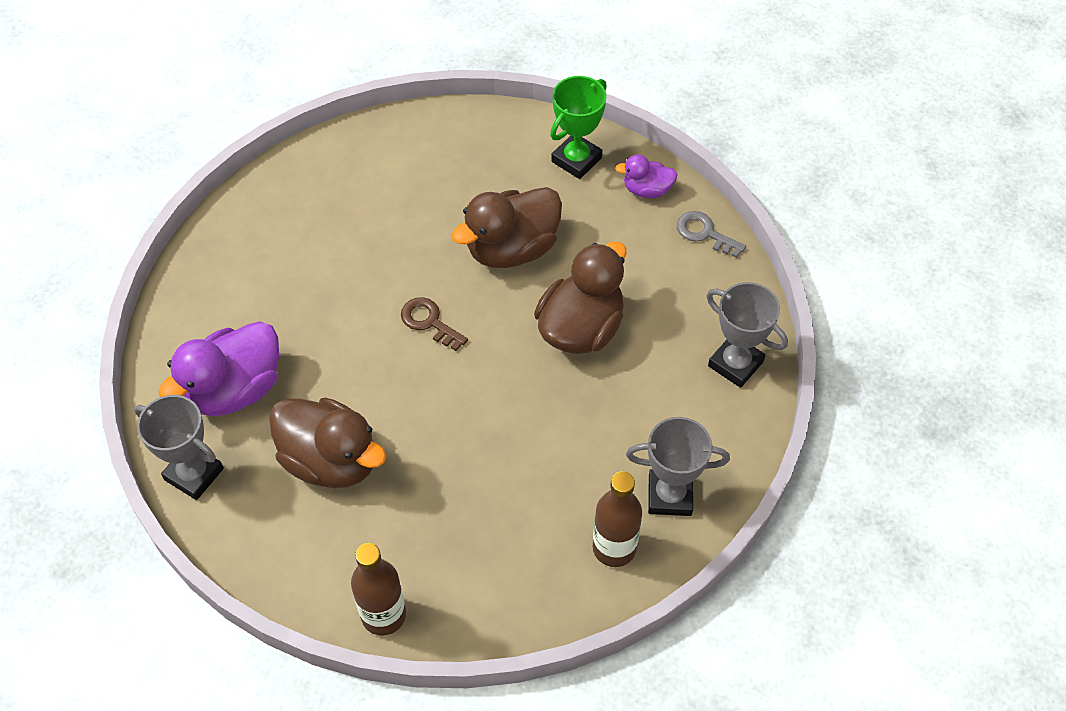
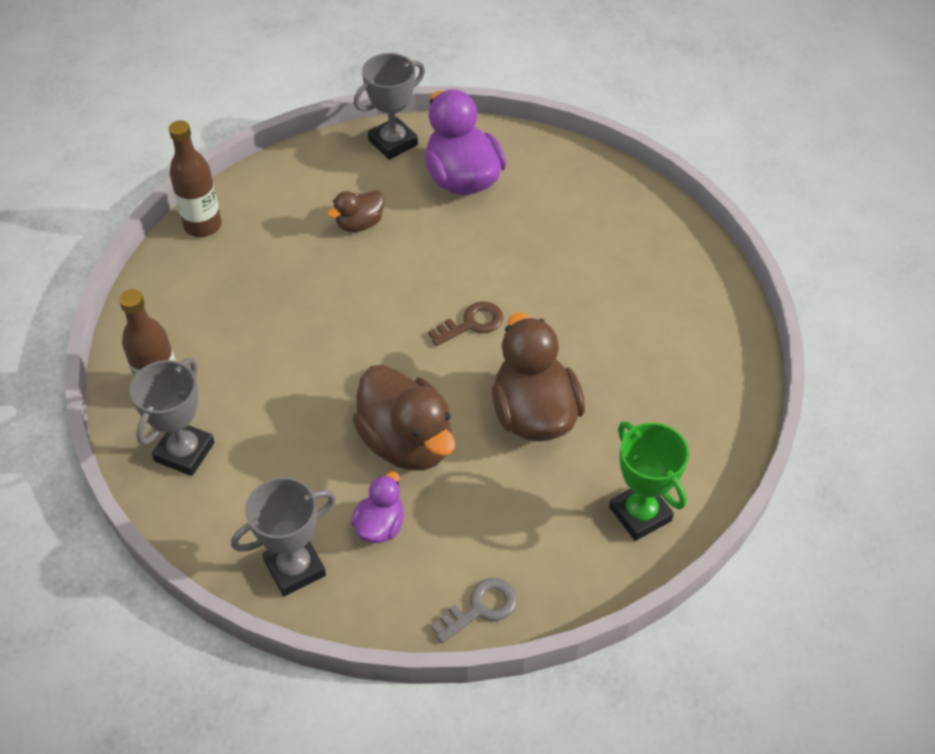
camera: 110 degrees right, 5 degrees down
(331, 460) = (359, 224): brown duck -> brown duck, size x0.52
(647, 190) = (568, 571): purple duck -> purple duck (380, 526)

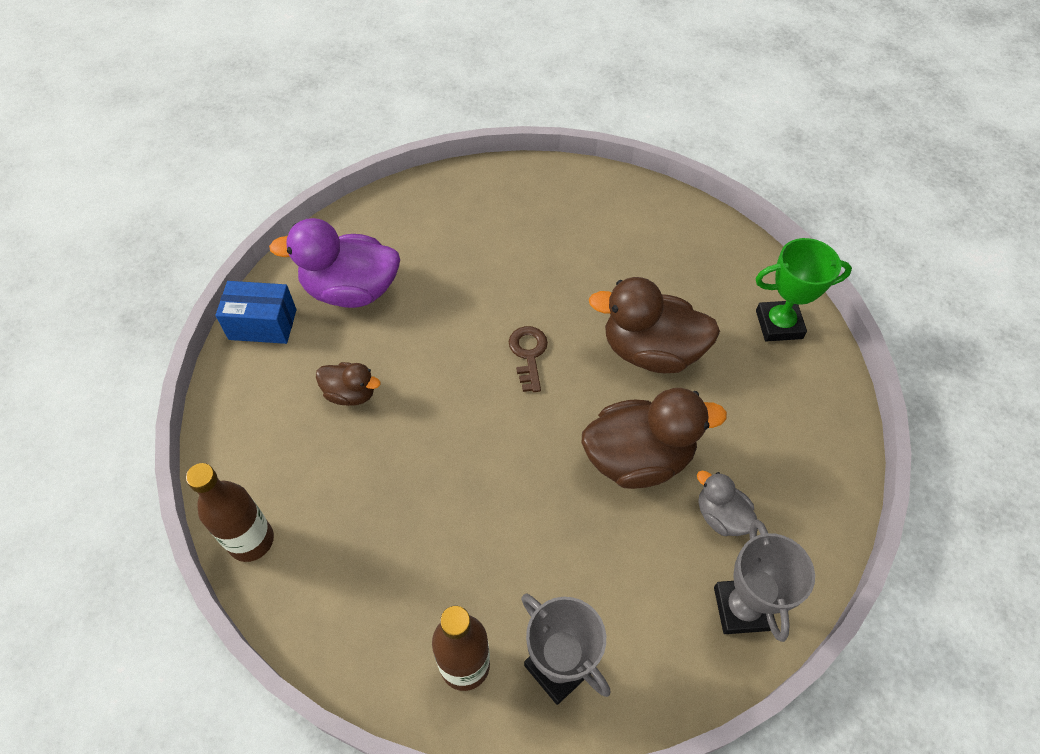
camera: 65 degrees left, 5 degrees up
(359, 224) = (350, 394): brown duck -> brown duck turned 60 degrees counterclockwise
(380, 526) = (721, 516): purple duck -> grey duck
(393, 143) = (262, 324): grey trophy -> blue box
(480, 608) = (832, 471): grey key -> none

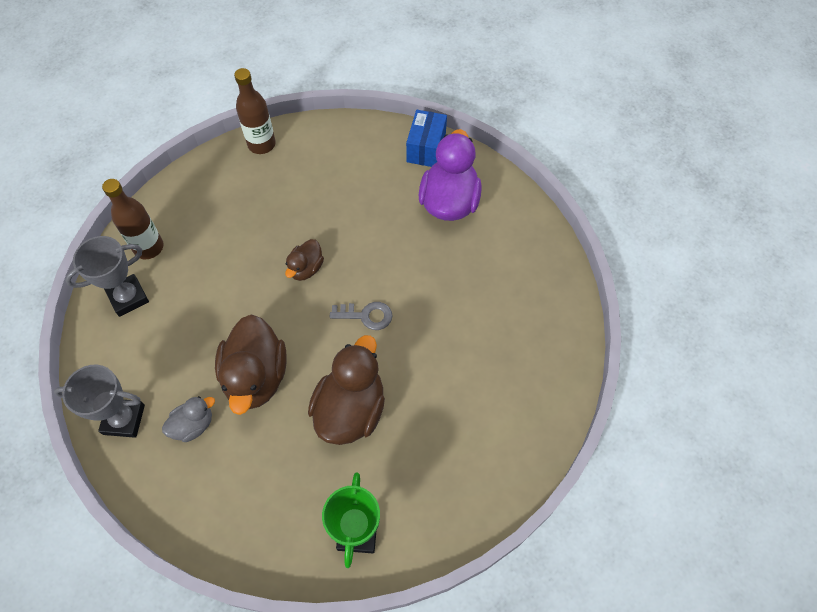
camera: 100 degrees right, 5 degrees up
(350, 394) = (355, 198): brown duck -> brown duck (306, 268)
(528, 354) = (366, 315): brown key -> grey key

